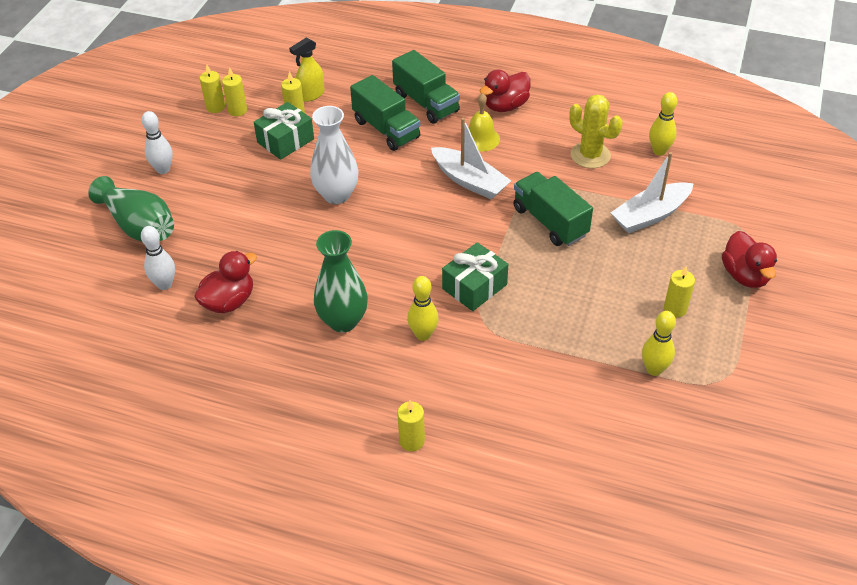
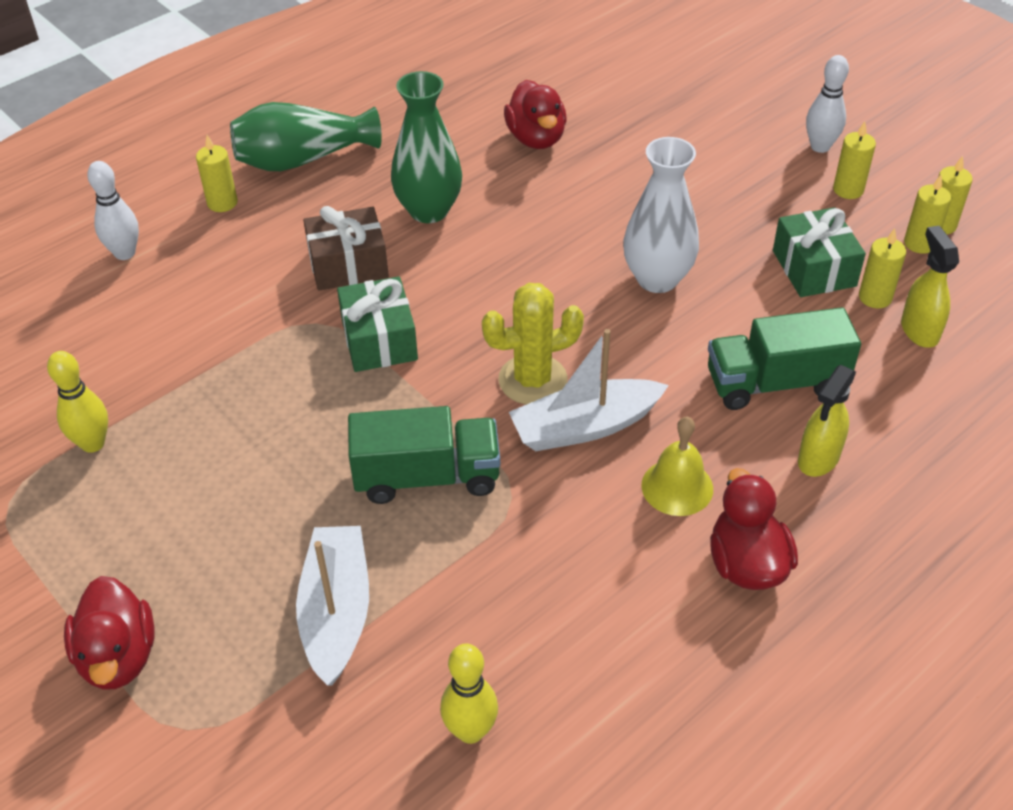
camera: 120 degrees right, 0 degrees up
(139, 226) = (720, 106): green vase -> green vase (303, 159)
(164, 284) = (603, 102): white bowling pin -> white bowling pin (125, 253)
(423, 334) = (348, 264): yellow bowling pin -> brown gift
(426, 103) = (818, 459): green truck -> yellow spray bottle
(590, 155) = (534, 615): yellow cactus -> yellow cactus (533, 380)
(675, 309) = (150, 526): yellow candle -> yellow candle (848, 190)
(745, 275) = (118, 656): red duck -> red duck turned 120 degrees counterclockwise

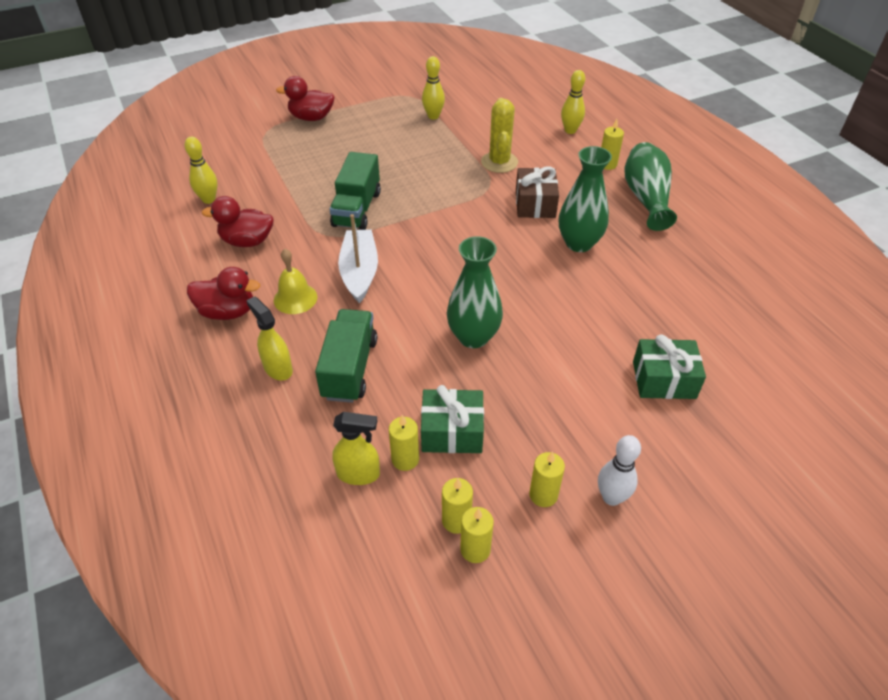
camera: 105 degrees right, 0 degrees up
(125, 253) = (570, 130): white bowling pin -> yellow bowling pin
(336, 612) = (294, 172): white boat -> none
(379, 340) = (465, 207): green gift -> green gift (664, 380)
(533, 380) = (406, 259): yellow cactus -> yellow cactus (499, 162)
(536, 138) = (653, 310): red duck -> red duck (247, 241)
(657, 279) = (473, 337): white vase -> green vase

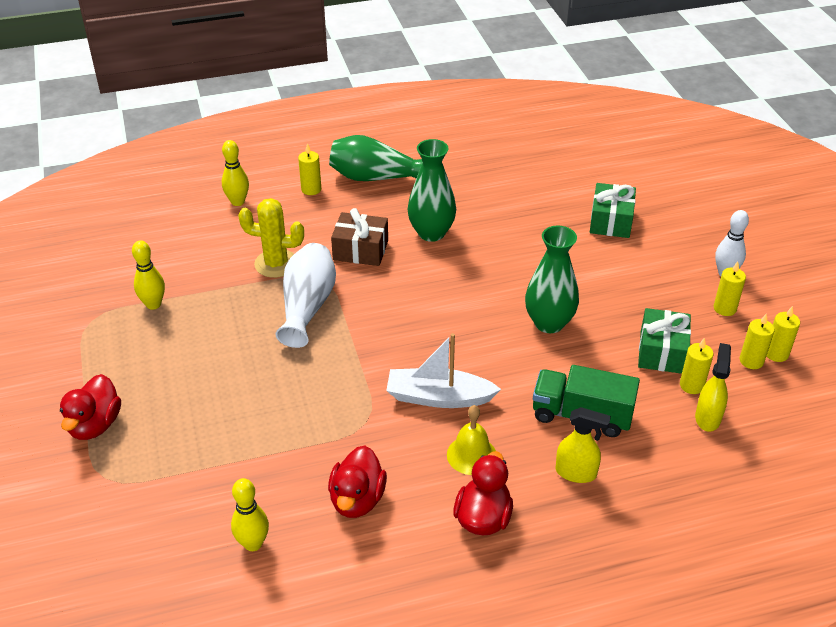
camera: 80 degrees left, 5 degrees down
(277, 368) = (576, 473): yellow spray bottle -> yellow spray bottle turned 135 degrees counterclockwise
(357, 209) = (324, 391): green truck -> none
(452, 186) = (307, 306): none -> white vase

